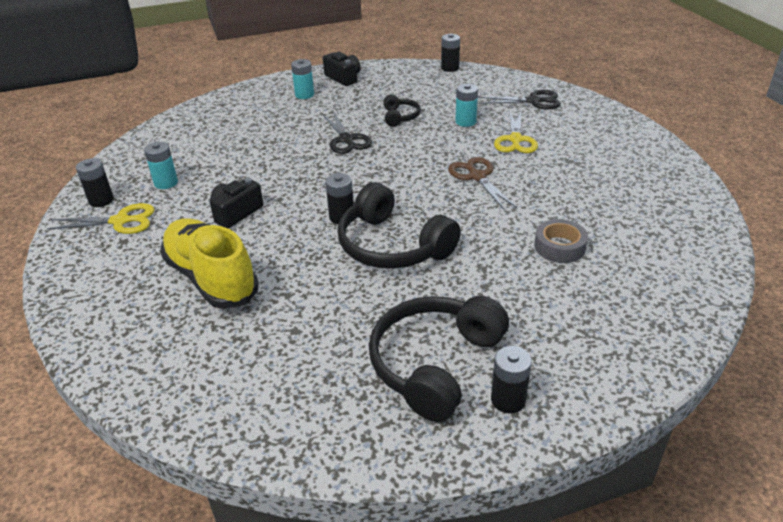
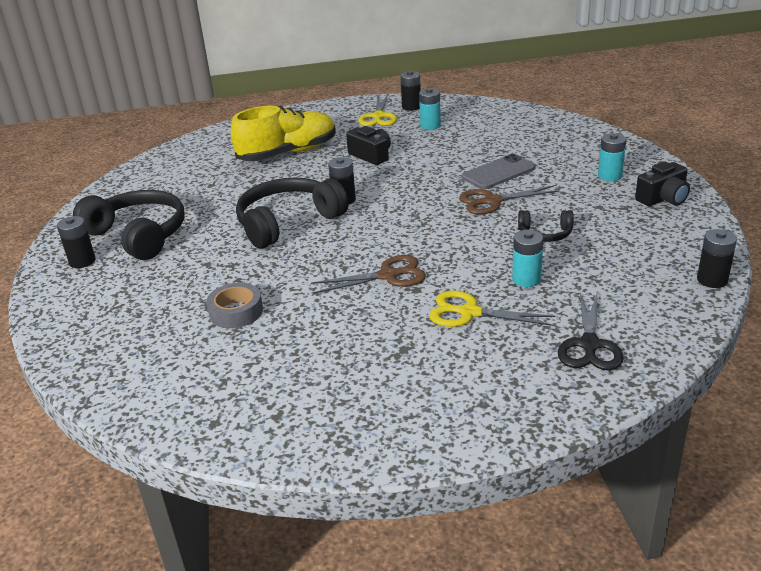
camera: 100 degrees right, 5 degrees down
(291, 139) = (498, 173): none -> grey phone
(346, 139) = (492, 201): black scissors -> brown scissors

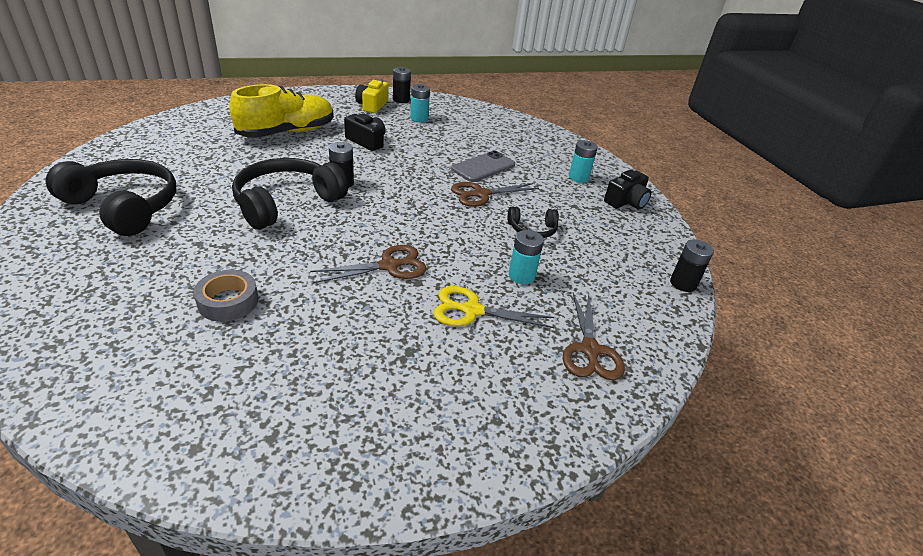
camera: 15 degrees left, 5 degrees up
(82, 261) = (55, 233): black battery -> none
(378, 116) = (372, 106): yellow scissors -> yellow camera
(589, 345) = (590, 350): black scissors -> brown scissors

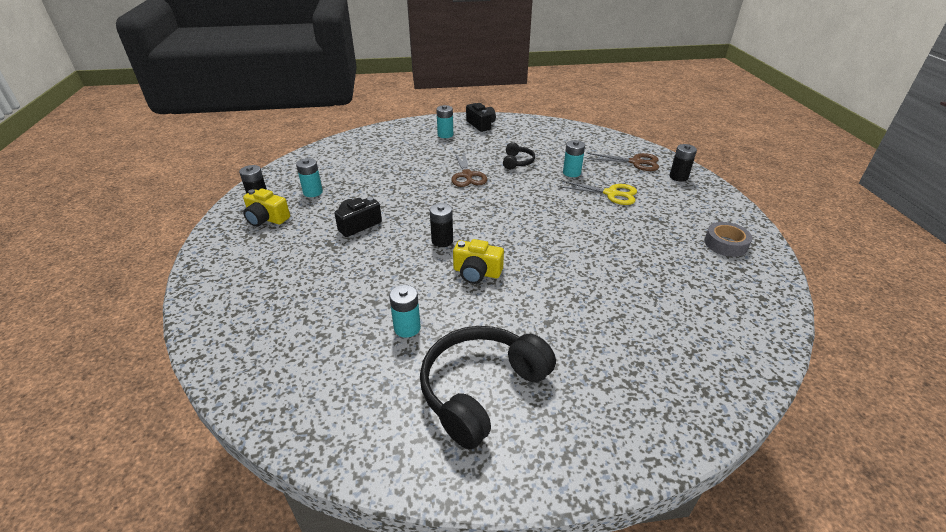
camera: 75 degrees left, 0 degrees up
(212, 172) = (407, 328): none -> turquoise battery
(228, 301) = (625, 296): grey tape -> grey tape (725, 244)
(286, 203) = (476, 272): black headphones -> yellow camera
(287, 132) = (319, 278): yellow shoe -> none
(389, 266) = (568, 222): brown scissors -> none
(472, 310) = (611, 194): yellow scissors -> yellow scissors turned 90 degrees counterclockwise
(483, 167) = (423, 170): grey phone -> none
(683, 283) = (571, 126): black battery -> black battery (678, 177)

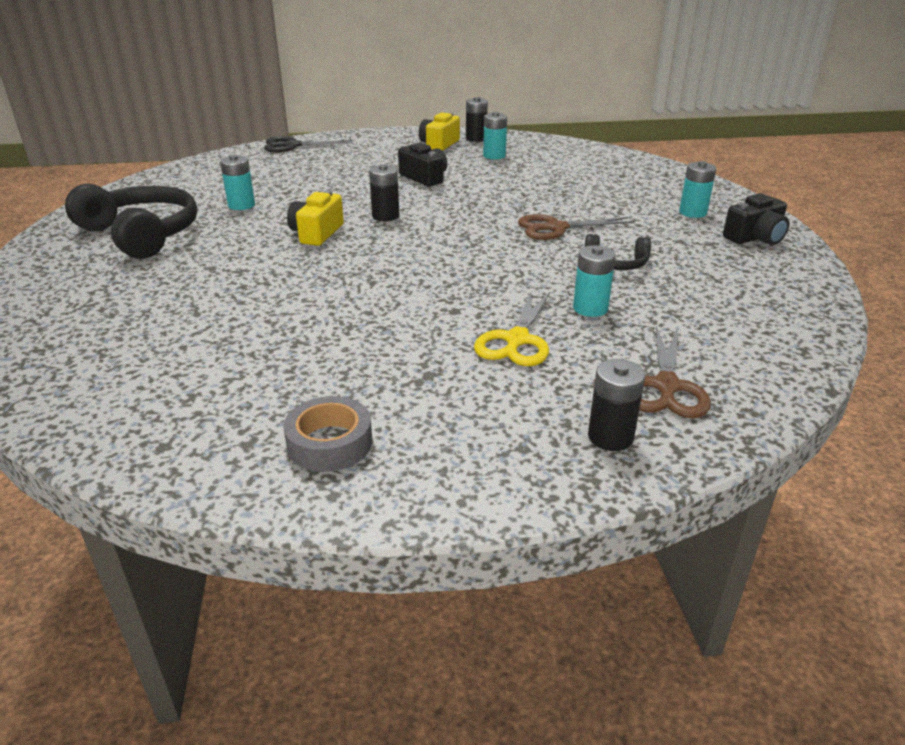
camera: 90 degrees right, 5 degrees down
(215, 317) = (293, 146): none -> black scissors

